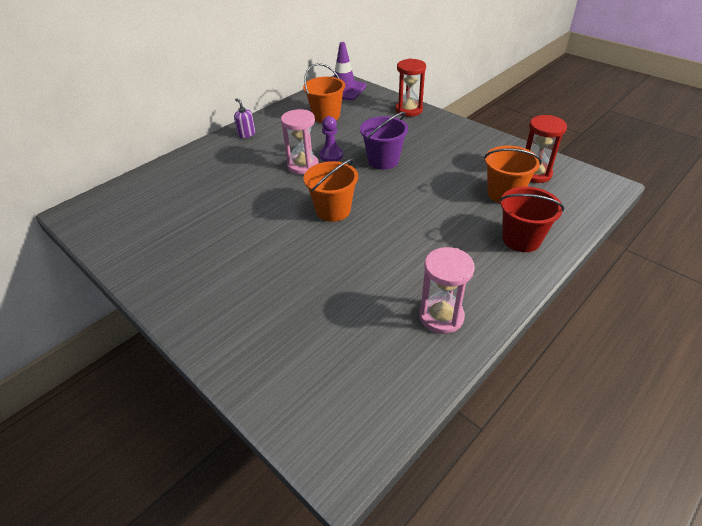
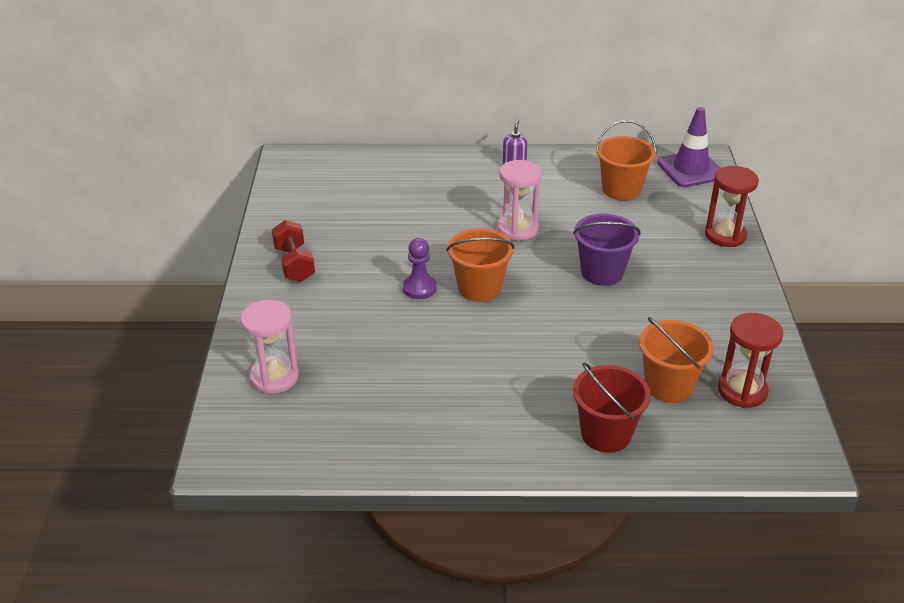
camera: 45 degrees right, 5 degrees down
(185, 277) = (294, 264): none -> red dumbbell
(331, 155) = (560, 235): purple pawn -> purple pawn (419, 288)
(441, 316) = (427, 433): pink hourglass -> pink hourglass (274, 377)

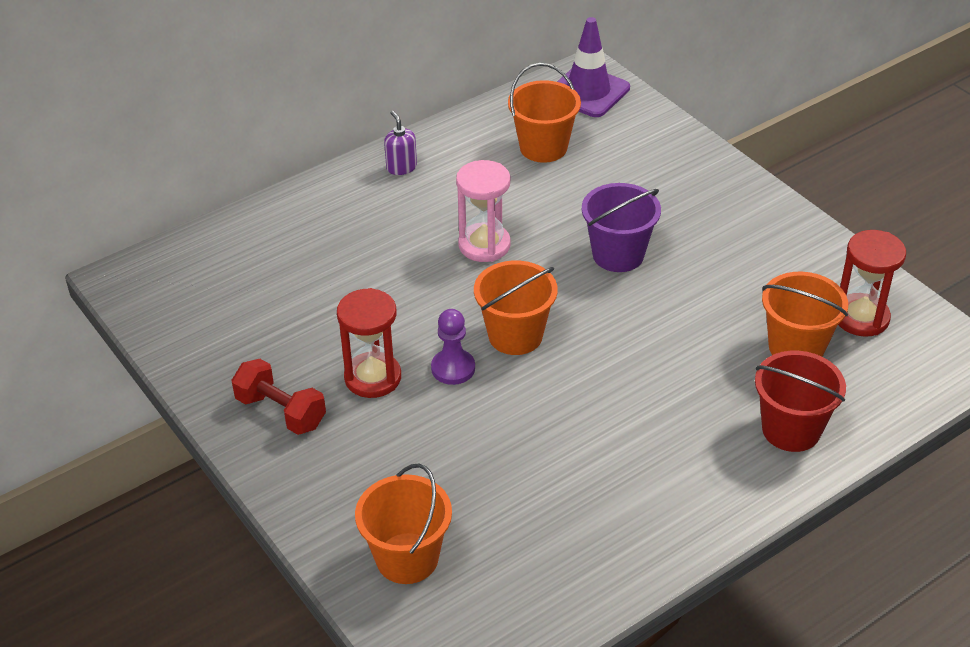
camera: 35 degrees left, 5 degrees up
(274, 377) = (407, 558): pink hourglass -> orange bucket
(725, 235) = (692, 155): red hourglass -> red hourglass (373, 377)

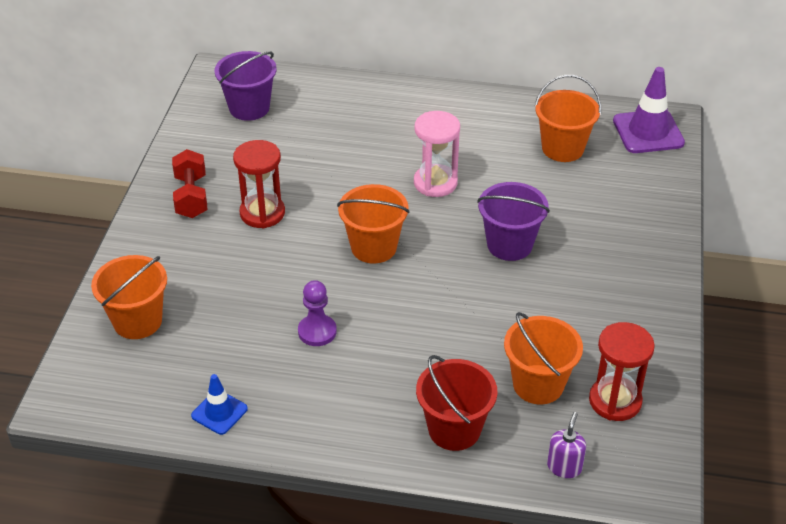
camera: 45 degrees right, 0 degrees up
(209, 292) = (249, 108): none -> purple bucket
(401, 167) = (455, 105): purple soap dispenser -> purple soap dispenser (564, 467)
(453, 368) = (311, 240): purple pawn -> purple pawn (317, 332)
(600, 571) = (219, 412): none -> blue traffic cone

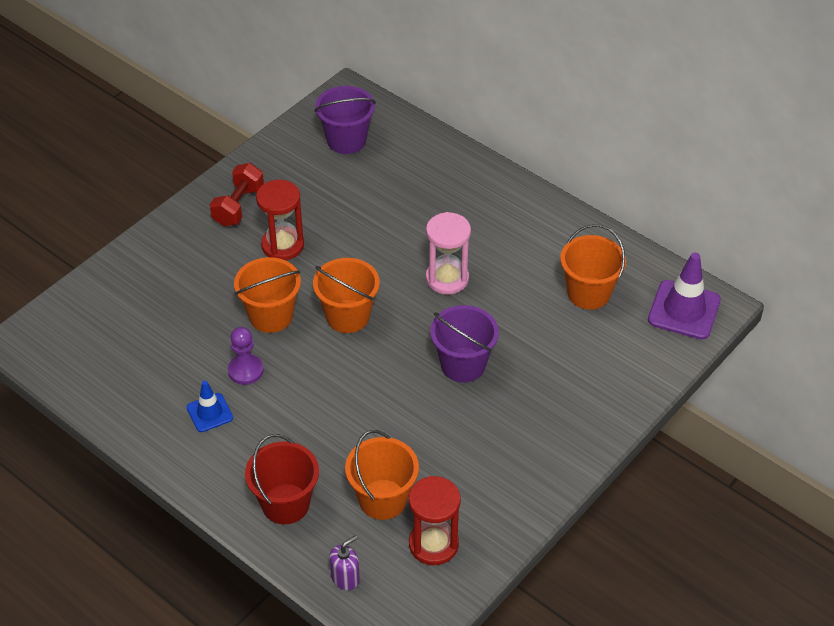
camera: 30 degrees right, 5 degrees up
(137, 321) = (120, 299): orange bucket -> orange bucket (271, 316)
(219, 412) = (124, 403): blue traffic cone -> blue traffic cone (209, 413)

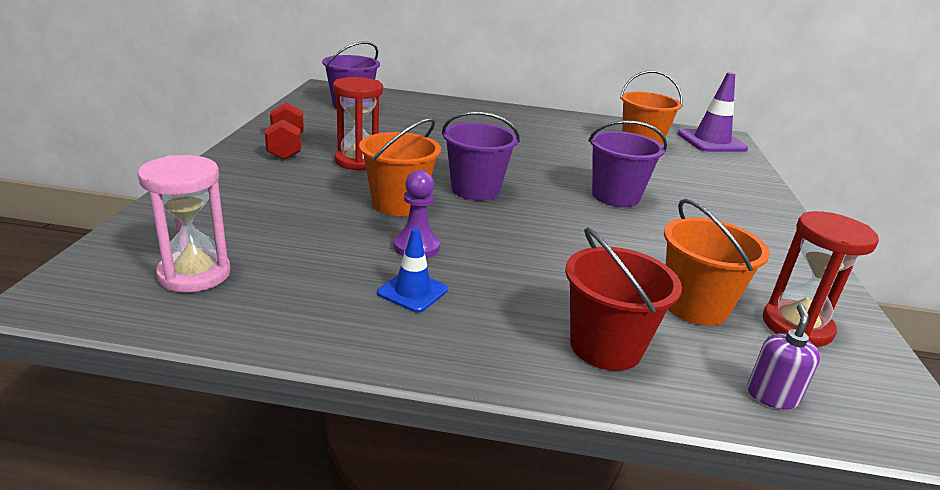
camera: 35 degrees left, 20 degrees down
(347, 316) = (475, 189): orange bucket -> purple bucket
(447, 278) = (529, 155): pink hourglass -> pink hourglass (194, 274)

